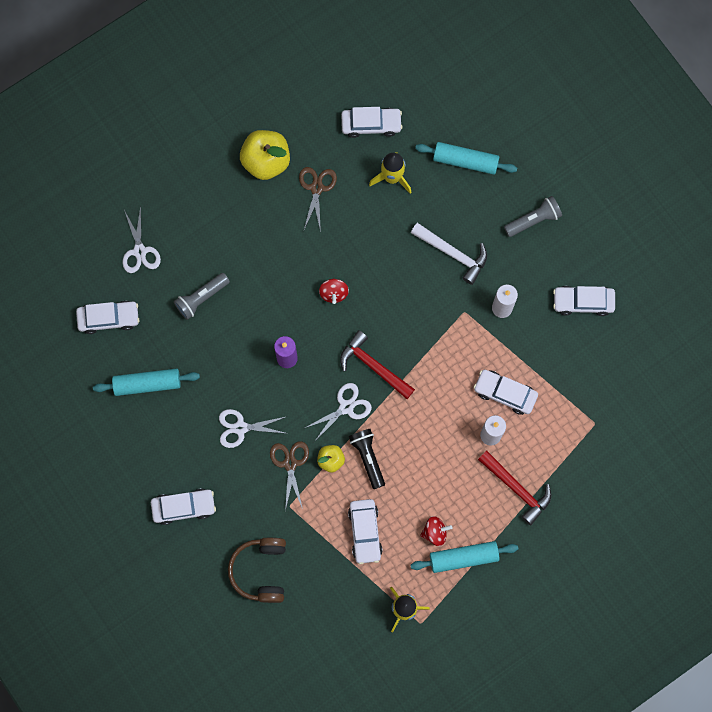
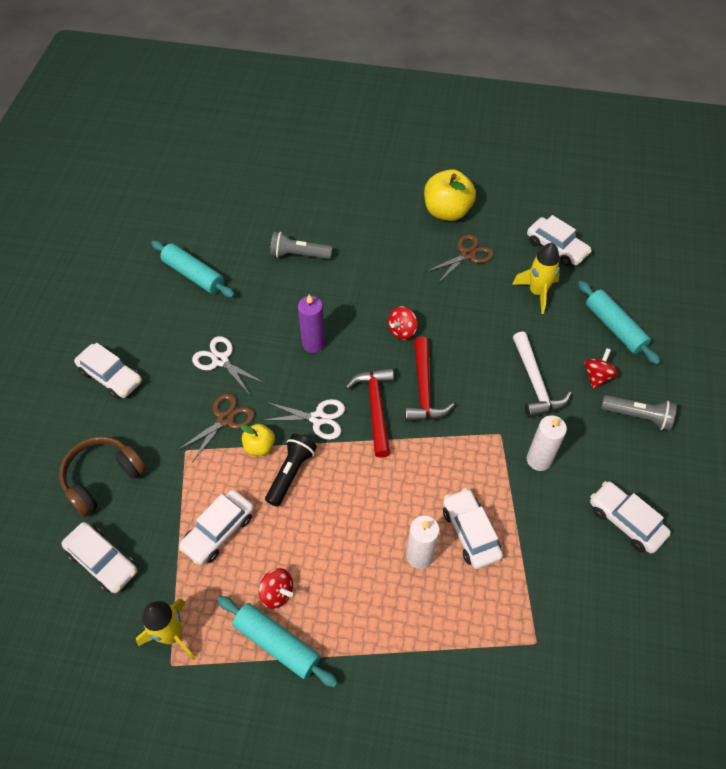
camera: 45 degrees right, 20 degrees down
(109, 318) = (221, 216): white car -> white car (102, 561)
(139, 251) = (292, 195): white scissors -> none
(485, 212) = (597, 376): none -> red spinning top
(517, 488) = (395, 629): red hammer -> red hammer (424, 389)

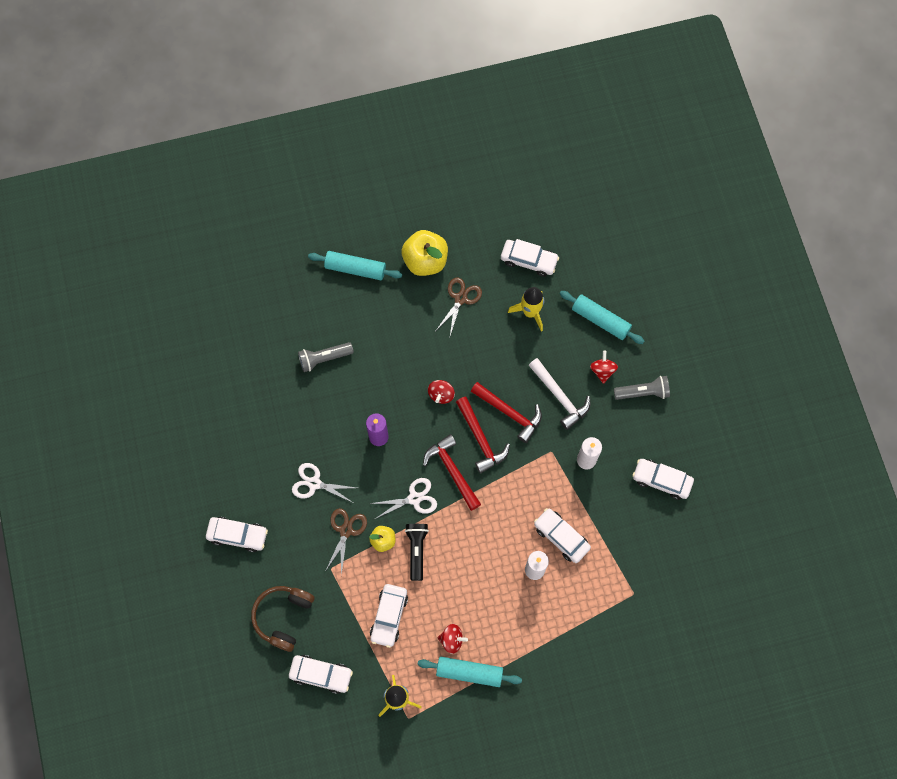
camera: 25 degrees left, 15 degrees up
(194, 275) = (248, 416): turquoise rolling pin -> turquoise rolling pin (355, 269)
(469, 377) = (510, 413): none -> red hammer

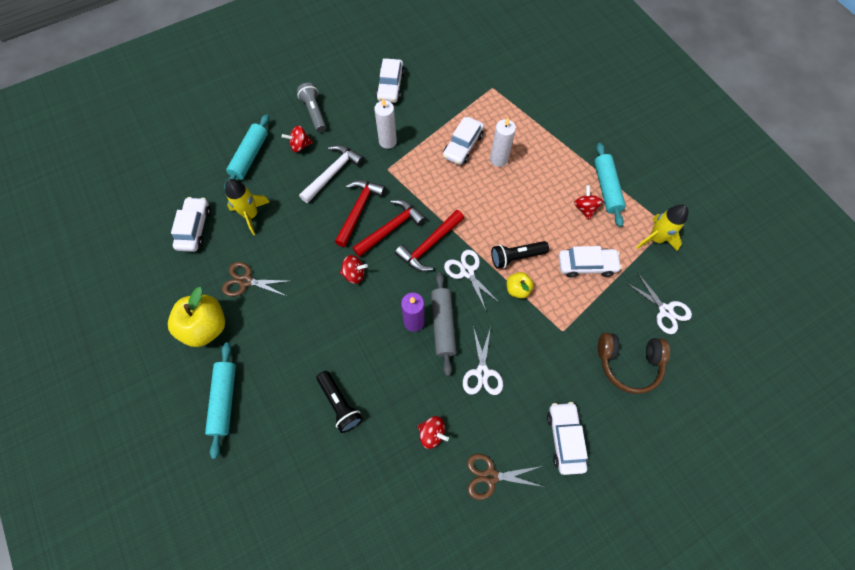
camera: 105 degrees left, 5 degrees down
(277, 427) = (432, 433): none -> red spinning top
(321, 674) = (665, 311): white car -> white scissors
(324, 358) = (340, 404): grey flashlight -> black flashlight
(346, 530) = (520, 327): brown scissors -> brown scissors (490, 476)
(368, 462) = (443, 325): none -> grey rolling pin

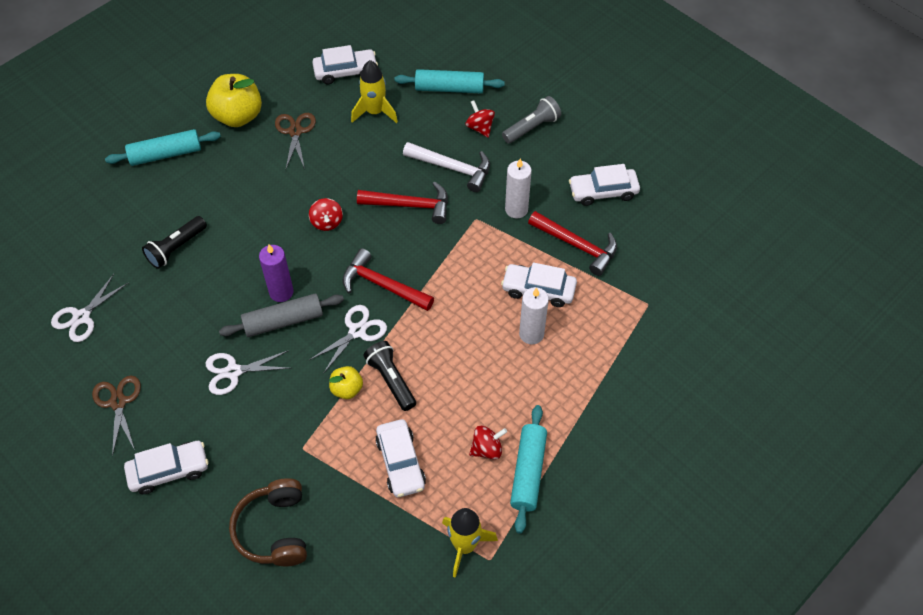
camera: 75 degrees right, 10 degrees down
(391, 228) = (395, 242): red hammer -> red hammer (577, 246)
(432, 433) = (157, 337): red spinning top -> none
(606, 188) = (528, 472): turquoise rolling pin -> turquoise rolling pin turned 60 degrees counterclockwise
(665, 311) = (357, 569): white scissors -> white scissors (81, 317)

